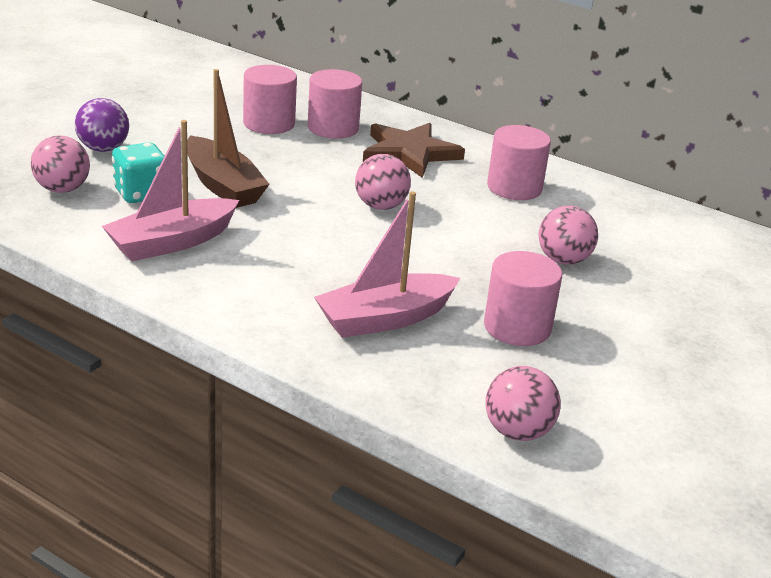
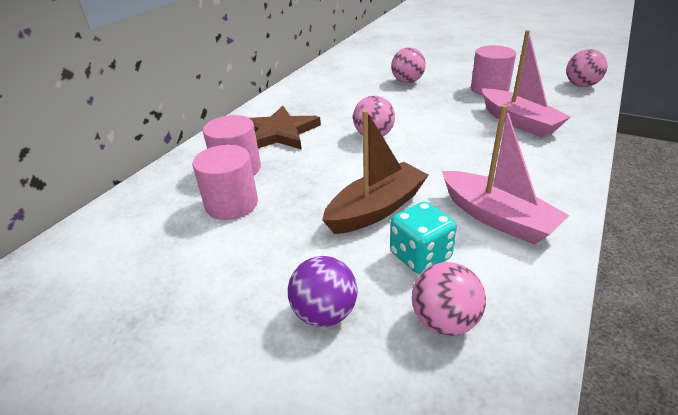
camera: 90 degrees left, 5 degrees up
(514, 188) = (322, 96): pink cylinder -> none

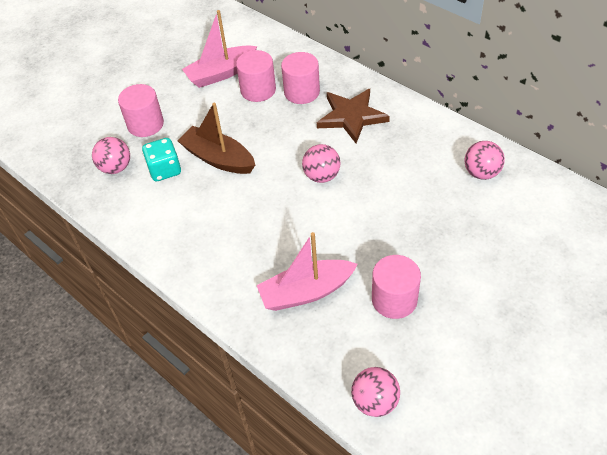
camera: 105 degrees right, 15 degrees up
(324, 313) = (145, 124): purple ball -> pink cylinder
(376, 209) = (218, 159): brown boat -> brown boat turned 150 degrees clockwise
(407, 81) = (440, 229): pink ball -> pink ball (481, 173)
(496, 217) = (179, 218): pink boat -> pink boat (221, 73)

